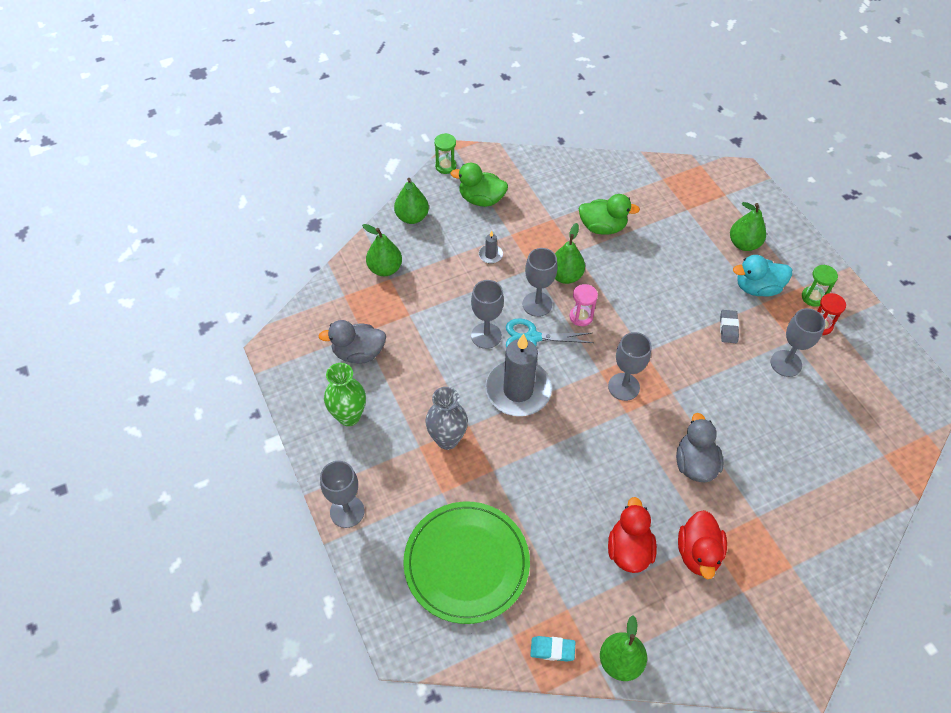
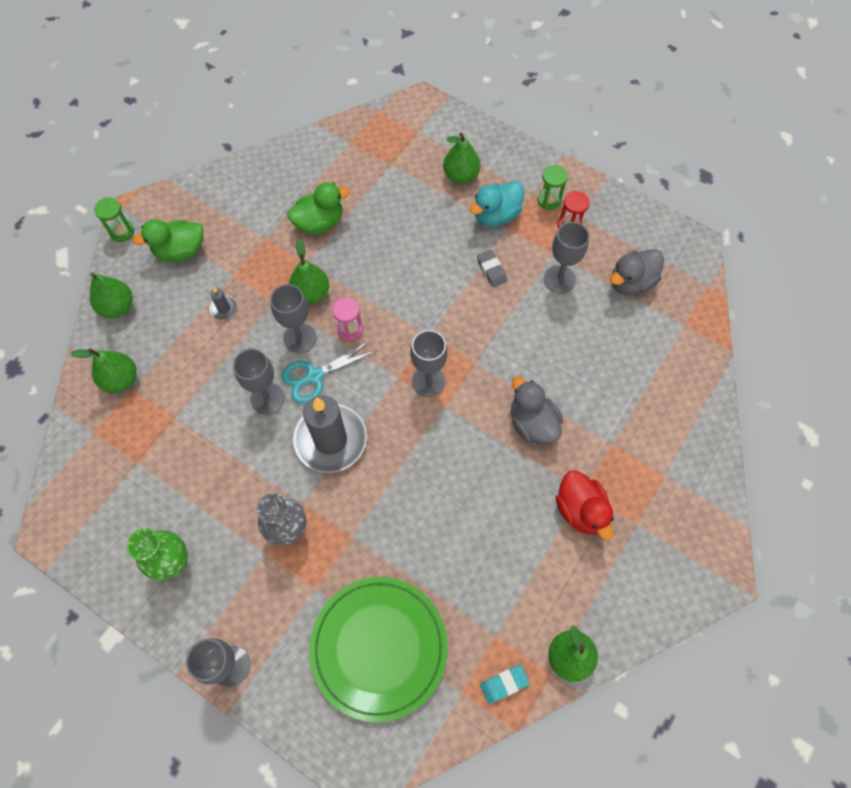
camera: 30 degrees left, 10 degrees up
(358, 353) = (145, 488): grey duck -> grey duck (631, 282)
(629, 550) = (519, 543): red duck -> none

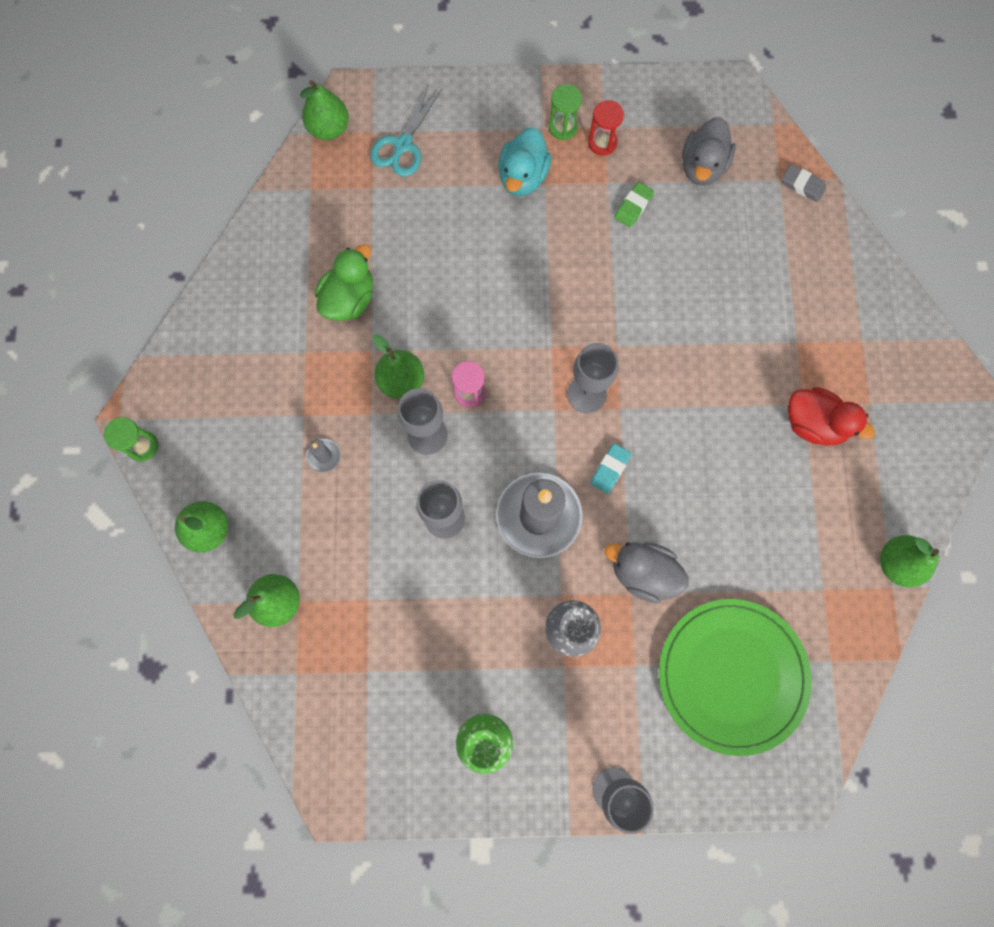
camera: 35 degrees left, 10 degrees up
(180, 251) = (226, 426): green duck -> none
(314, 376) = (473, 464): turquoise scissors -> turquoise scissors (403, 145)
(461, 176) = (455, 155): green pear -> green pear (329, 129)
(491, 270) = (561, 239): grey eraser -> grey eraser (802, 185)
(504, 684) = (860, 627): turquoise eraser -> turquoise eraser (610, 469)
(532, 423) = (713, 370): grey duck -> grey duck (643, 572)
(559, 279) = (633, 207): grey goblet -> green eraser

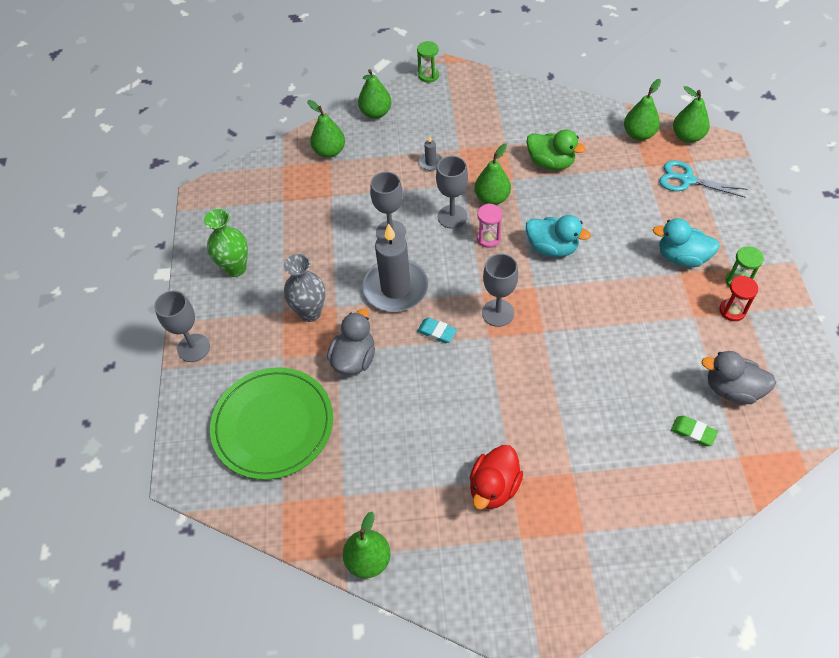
camera: 90 degrees right, 20 degrees down
(315, 184) = (638, 134): none -> green pear
(493, 318) = (552, 248): none -> turquoise duck
(633, 207) = (676, 337): green eraser -> green eraser (693, 432)
(802, 185) = (738, 477): grey eraser -> none

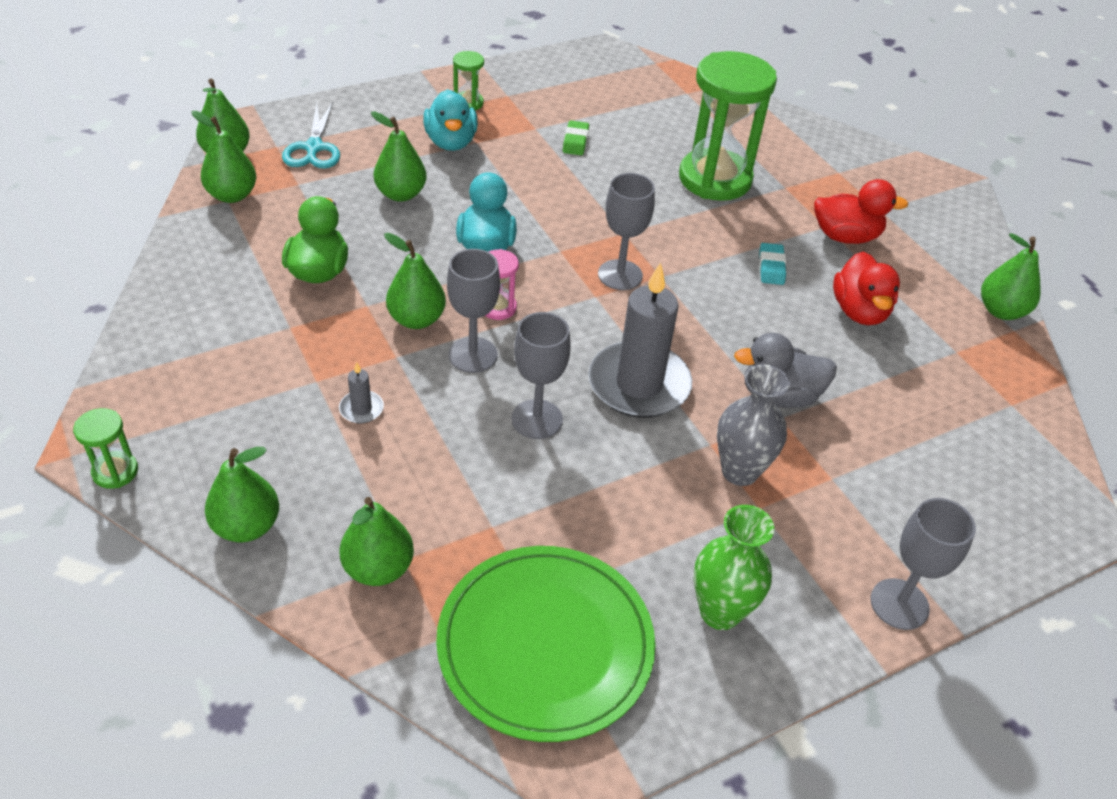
camera: 120 degrees left, 10 degrees down
(273, 425) = (932, 450): green plate -> green plate (545, 644)
(408, 450) = (859, 311): none -> red duck
(437, 332) = (684, 324): turquoise eraser -> turquoise eraser (771, 267)
(595, 421) = (715, 179): none -> green hourglass
(621, 215) = (401, 194): none -> green pear
(693, 432) = (681, 119): green eraser -> green eraser (575, 141)
(732, 311) = (512, 104): red hourglass -> none
(732, 389) = (614, 100): grey duck -> none

